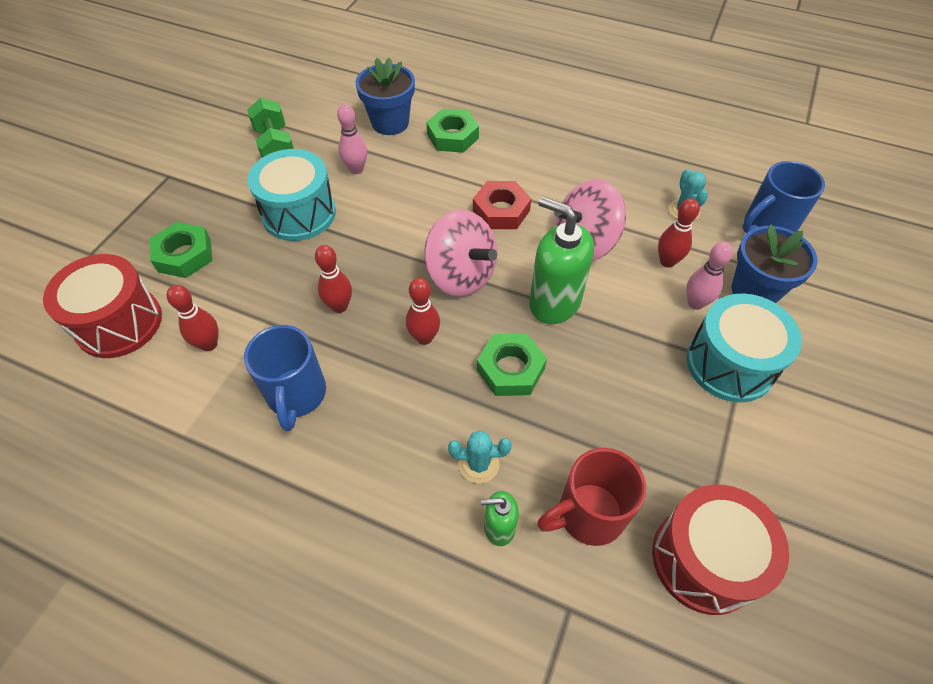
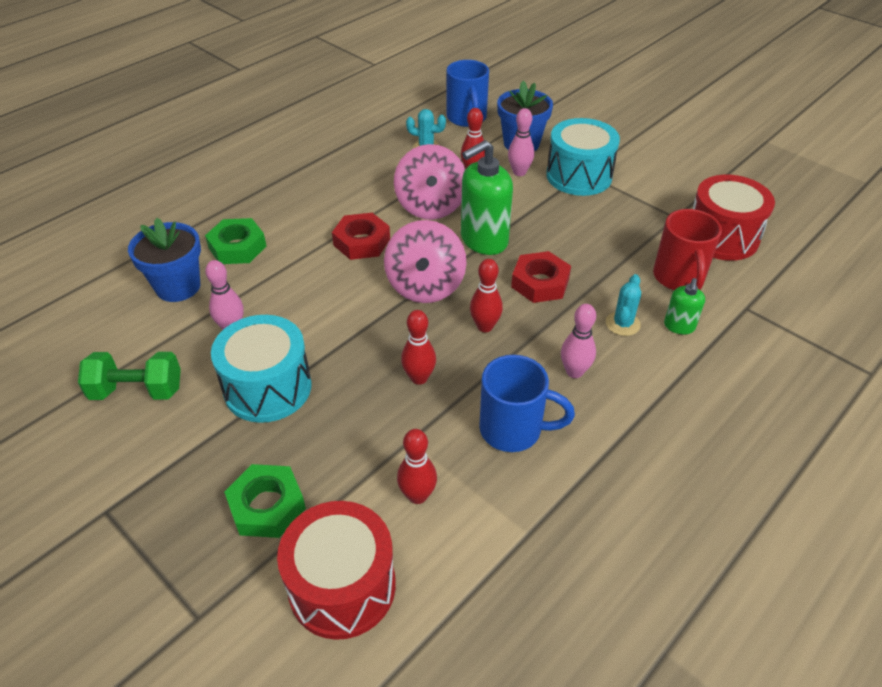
camera: 70 degrees left, 10 degrees down
(388, 431) = (574, 372): none -> pink bowling pin
(461, 275) = (425, 286): pink spinning top -> pink spinning top turned 120 degrees clockwise
(510, 369) = (540, 283): green nut -> red nut

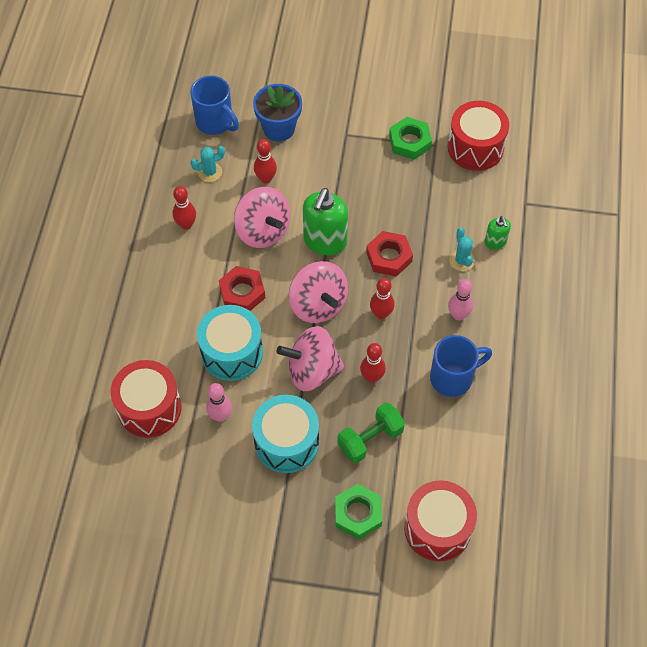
camera: 35 degrees left, 15 degrees up
(137, 391) = (206, 497): green dumbbell -> green dumbbell (370, 439)
(178, 287) = (149, 408): blue flower pot -> red drum
(237, 247) = (157, 350): green nut -> green nut (410, 142)
(361, 338) = (312, 370): none -> pink spinning top
(417, 495) = (433, 453): red bowling pin -> red bowling pin (186, 224)
(519, 172) = (300, 160): pink bowling pin -> none
(579, 176) = (344, 140): turquoise drum -> turquoise drum (232, 352)
(679, 278) = (471, 201): red mug -> none

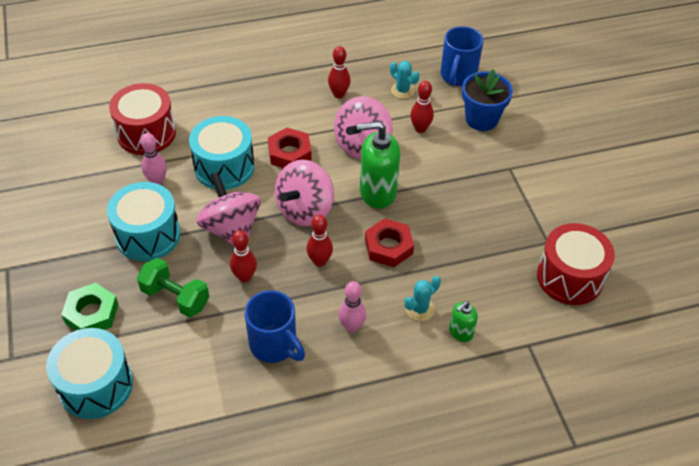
camera: 65 degrees right, 10 degrees down
(410, 142) = (537, 220): green nut -> none
(437, 528) = (96, 385): red drum -> turquoise drum

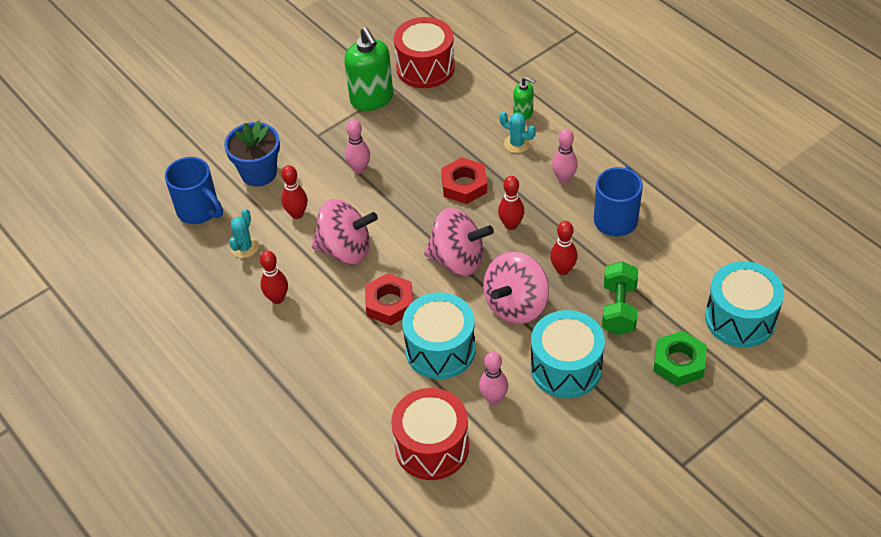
camera: 110 degrees left, 0 degrees up
(377, 192) = (403, 216): green soap dispenser -> green soap dispenser (372, 99)
(451, 182) = (359, 169): none -> pink bowling pin
(458, 76) = (199, 210): blue mug -> blue mug turned 45 degrees clockwise

